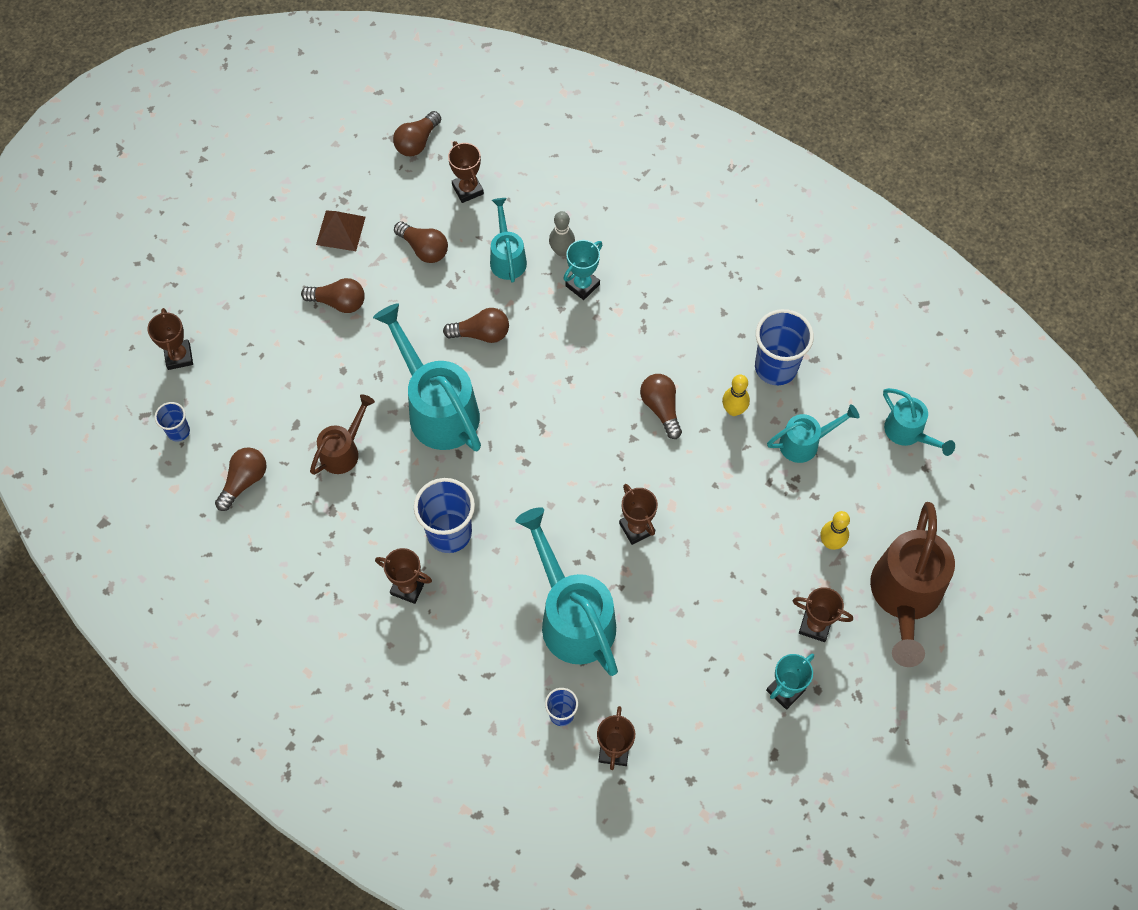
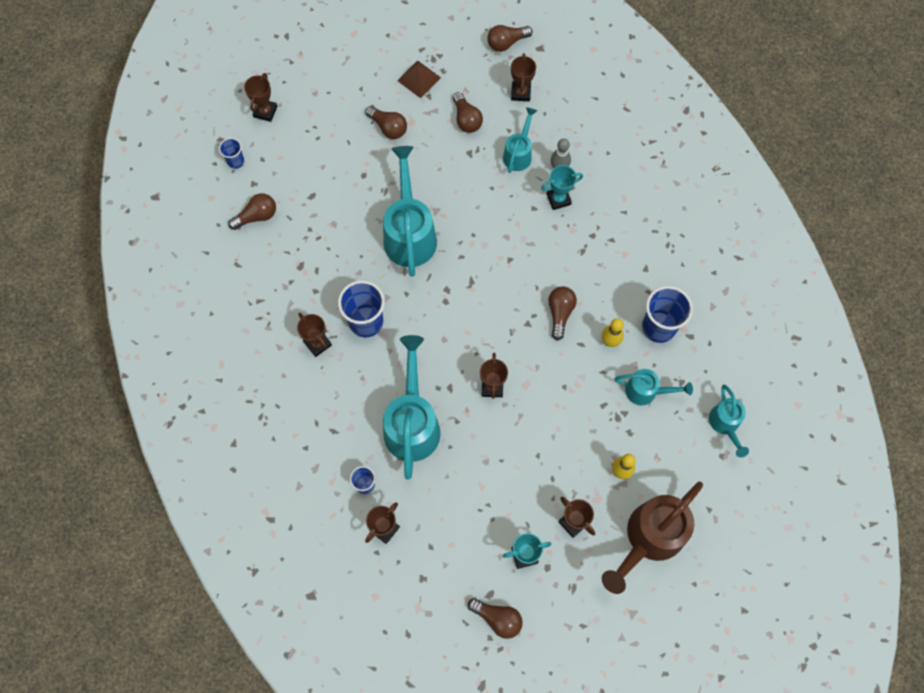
camera: 30 degrees right, 5 degrees up
(343, 451) = (331, 230): brown watering can -> none
(481, 333) = (469, 197): brown light bulb -> brown light bulb (497, 618)

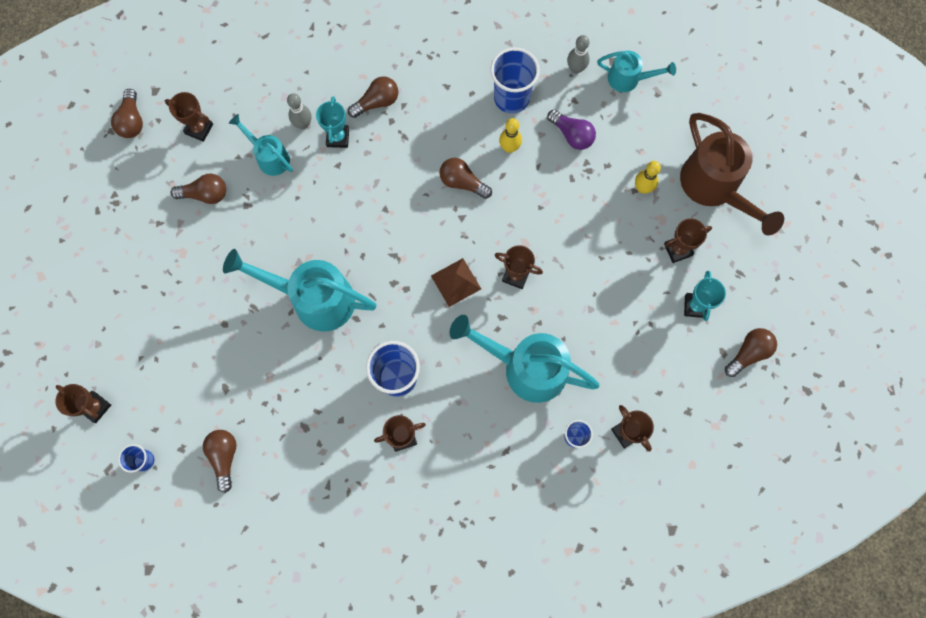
camera: 70 degrees left, 5 degrees up
(388, 127) = (178, 278): brown light bulb -> brown light bulb (377, 102)
(419, 79) = (133, 226): brown pyramid -> brown pyramid (456, 282)
(646, 391) = (572, 135): turquoise watering can -> purple light bulb
(714, 373) = (576, 69): none -> grey bowling pin

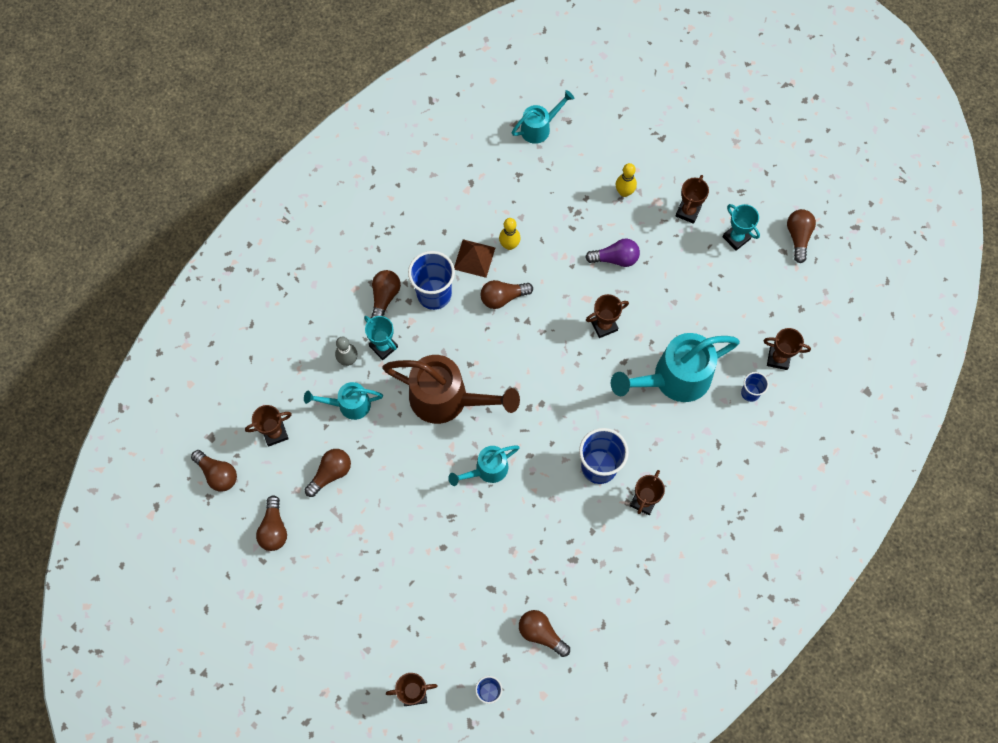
camera: 45 degrees left, 5 degrees down
(127, 196) = (274, 529): none -> brown light bulb
(314, 299) = (487, 470): turquoise watering can -> turquoise watering can, size x0.55
(456, 282) = (569, 367): brown pyramid -> brown pyramid (474, 258)
(511, 98) = (475, 210): blue cup -> blue cup (434, 294)
(572, 135) = (542, 199): purple light bulb -> purple light bulb (615, 258)
(576, 69) = (497, 152): grey bowling pin -> none
(714, 187) = (668, 150): brown watering can -> brown watering can (447, 399)

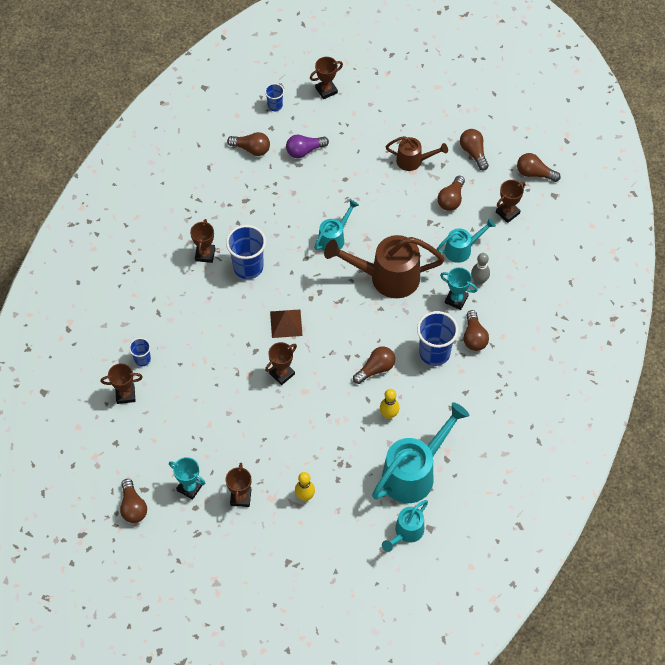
camera: 160 degrees right, 10 degrees down
(351, 543) = (413, 161): none -> brown watering can
(474, 258) = (414, 393): brown pyramid -> brown pyramid (286, 323)
(615, 258) = (292, 433): purple light bulb -> purple light bulb (304, 151)
(674, 378) = (209, 350): turquoise watering can -> turquoise watering can (414, 473)

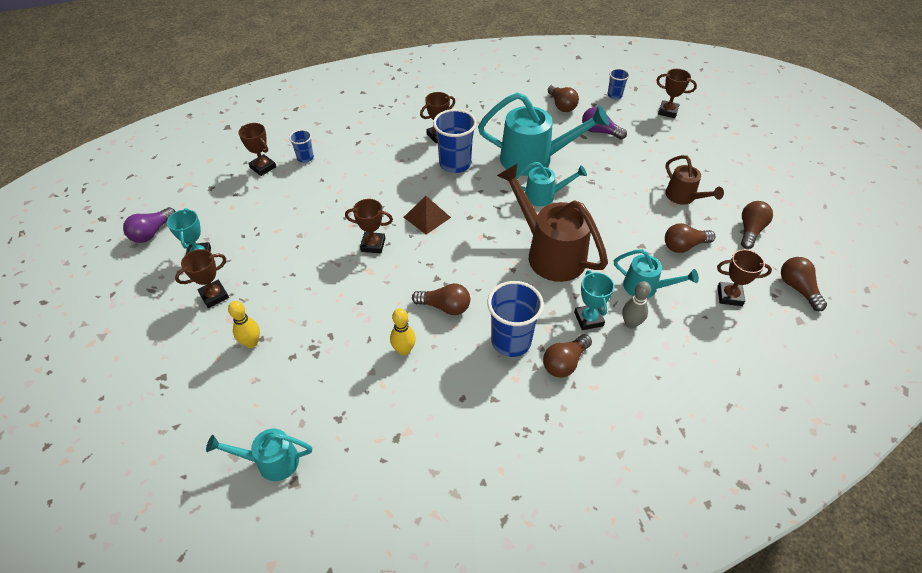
camera: 50 degrees right, 10 degrees down
(133, 507) = (152, 232): brown light bulb -> purple light bulb
(414, 473) = (353, 418): turquoise watering can -> turquoise watering can (533, 159)

